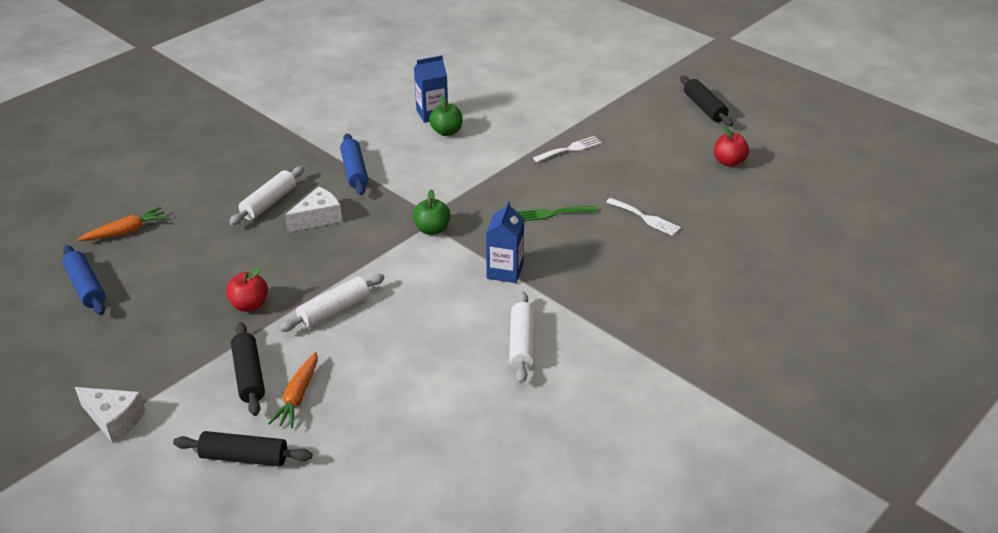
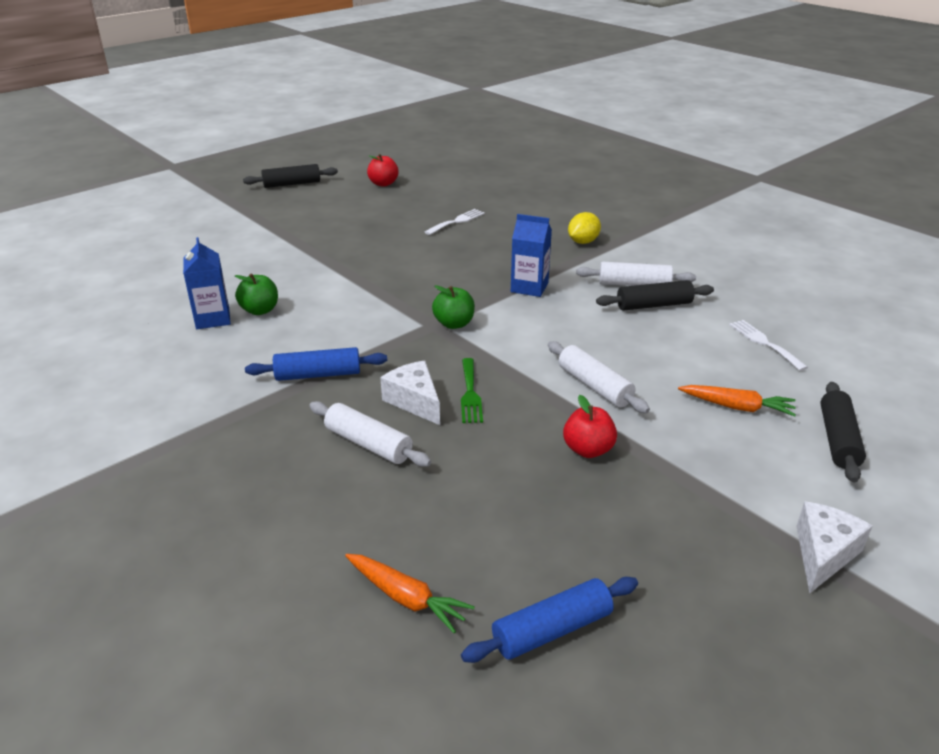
camera: 85 degrees left, 5 degrees down
(126, 231) = (406, 597): orange carrot -> orange carrot turned 150 degrees clockwise
(249, 375) = (713, 443): black rolling pin -> black rolling pin (654, 305)
(552, 214) = (440, 260): green fork -> green fork (470, 393)
(570, 149) = (331, 245): white fork -> white fork (764, 343)
(617, 309) = (583, 242): none -> yellow lemon

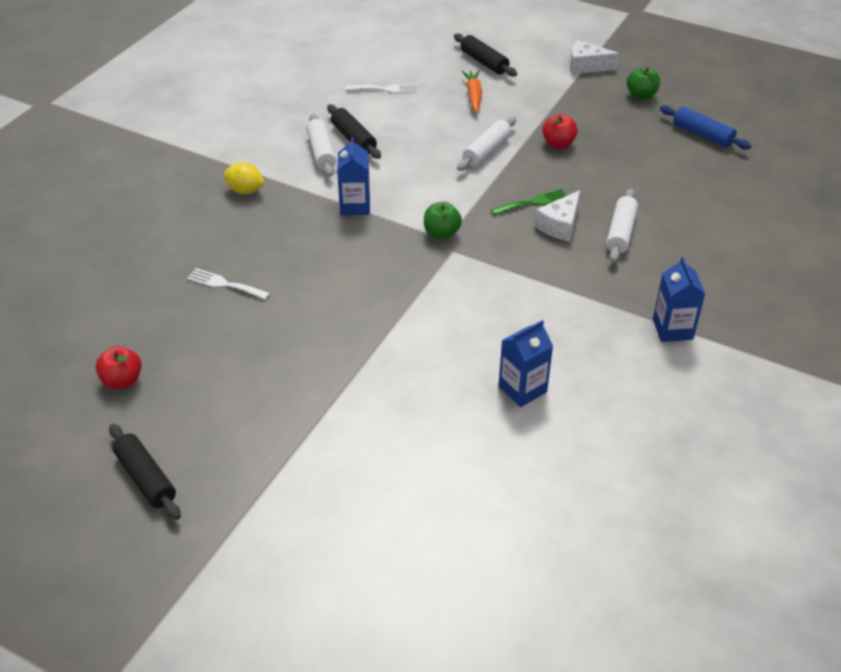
camera: 110 degrees left, 10 degrees up
(186, 427) = (672, 329): none -> blue carton
(260, 310) = (488, 362): green apple -> green apple (641, 95)
(318, 375) = (562, 285): blue rolling pin -> none
(406, 597) = (724, 182): orange carrot -> none
(764, 343) = (385, 89): white fork -> white fork turned 135 degrees counterclockwise
(838, 439) = (484, 62): black rolling pin -> black rolling pin turned 60 degrees clockwise

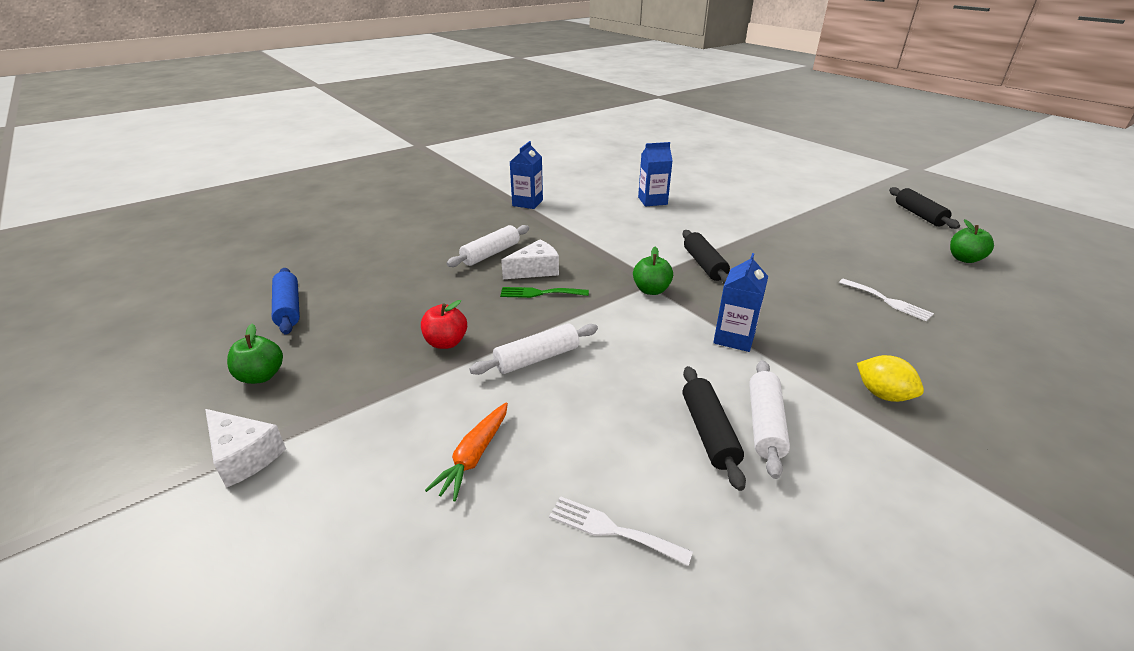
camera: 155 degrees left, 10 degrees down
(122, 381) = (964, 259): red apple -> green apple
(484, 62) = (382, 536): black rolling pin -> black rolling pin (704, 264)

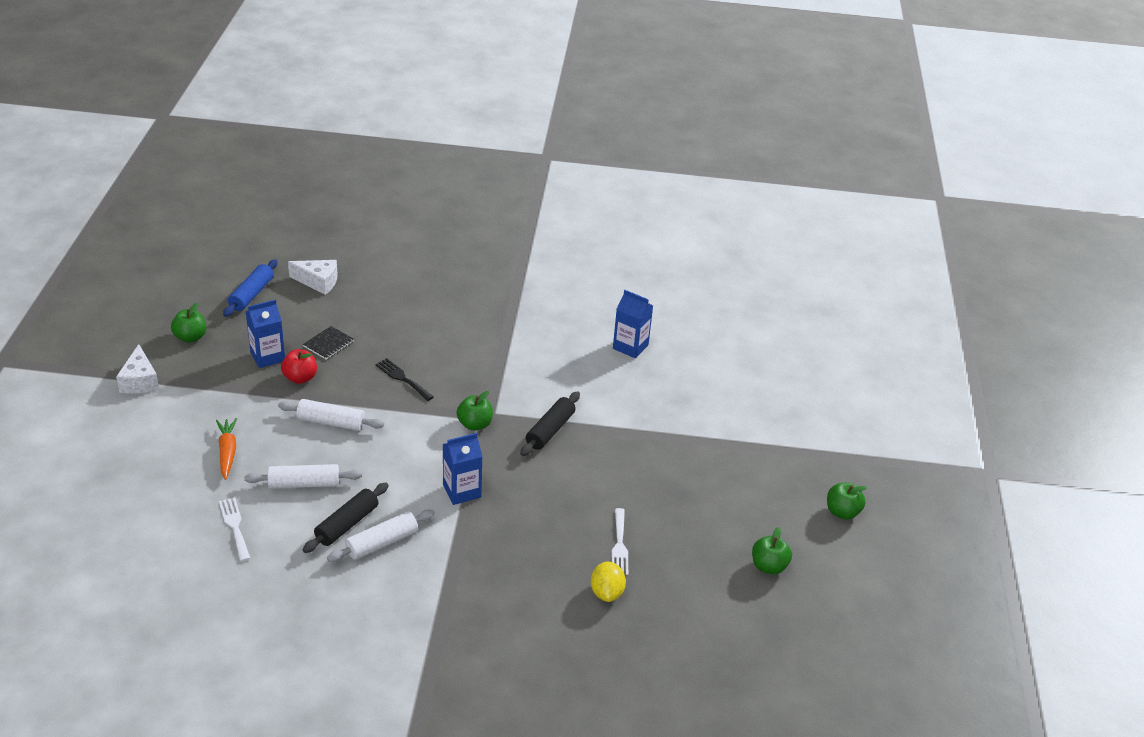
camera: 40 degrees right, 5 degrees up
(431, 304) = (328, 344): none -> black notebook
(474, 456) = (227, 452): orange carrot -> orange carrot turned 105 degrees clockwise
(491, 254) = (422, 324): white rolling pin -> white rolling pin (304, 484)
(527, 203) = (525, 287): blue carton -> blue carton (267, 356)
(535, 270) = (428, 358): white cheese -> white cheese (318, 282)
(540, 293) = (402, 378): green fork -> black fork
(882, 394) = (476, 581): yellow lemon -> yellow lemon (607, 593)
(919, 215) = (842, 512): black rolling pin -> green apple

